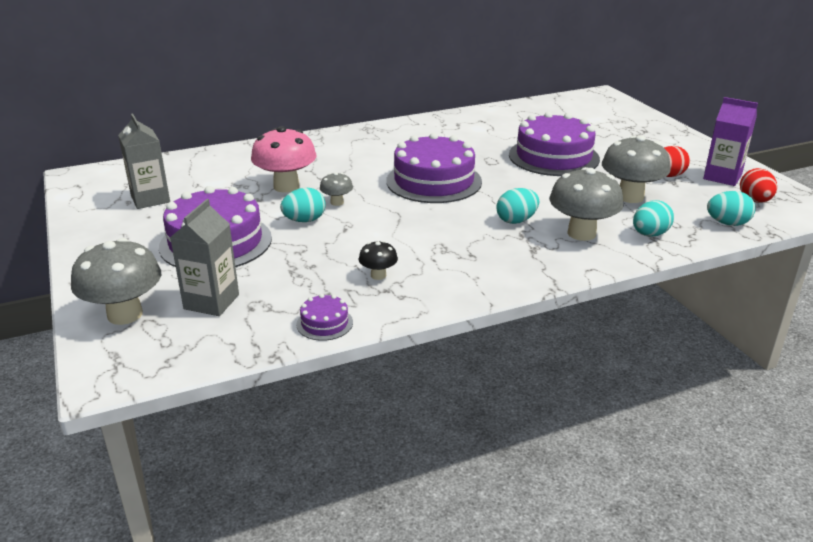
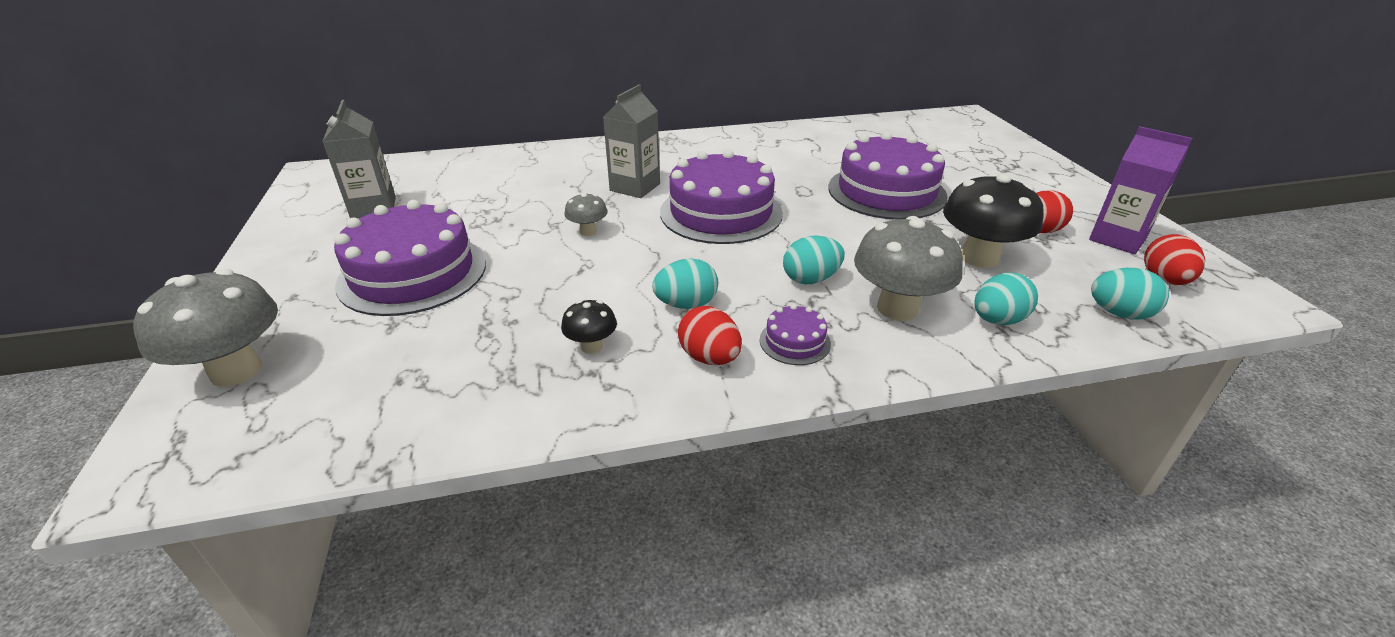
camera: 10 degrees right, 5 degrees up
(211, 302) = (354, 364): grey carton -> grey carton (635, 187)
(286, 186) = (538, 205): pink mushroom -> none
(304, 220) = (536, 253): turquoise egg -> turquoise egg (686, 304)
(324, 323) = (482, 419): purple cake -> purple cake (795, 342)
(463, 274) = (709, 358): none -> red egg
(630, 197) = (979, 258): grey mushroom -> black mushroom

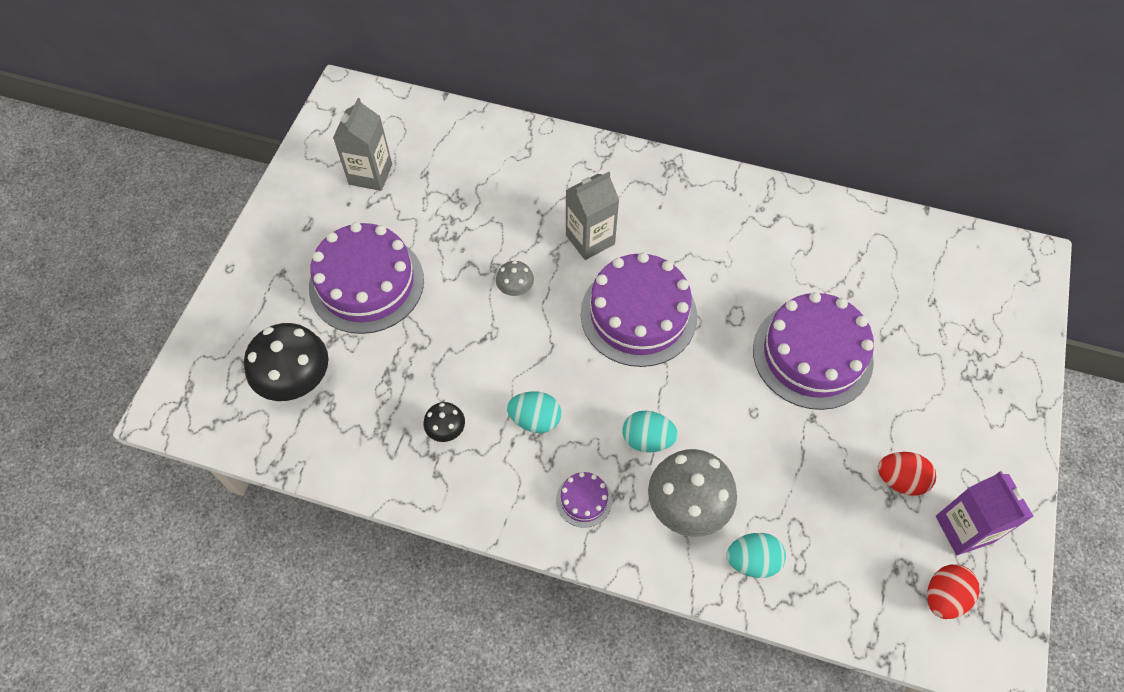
camera: 30 degrees right, 25 degrees up
(236, 371) = (230, 340): grey mushroom -> none
(709, 358) = (515, 484): red egg -> none
(979, 258) = (809, 486): black mushroom -> black mushroom (297, 381)
(1119, 314) = (858, 608): turquoise egg -> none

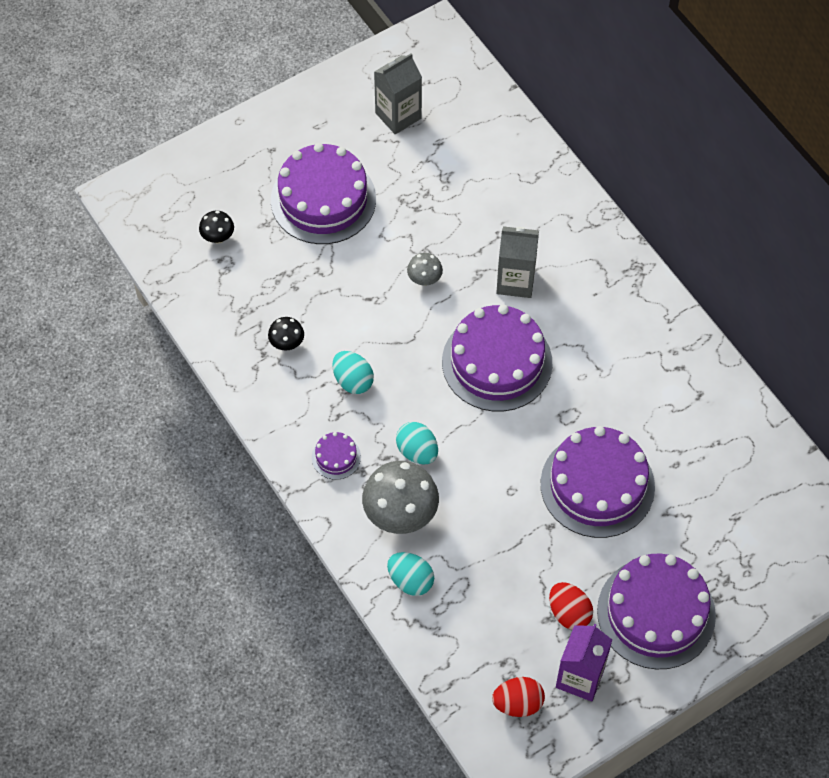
camera: 40 degrees right, 0 degrees up
(297, 381) = (218, 237): black mushroom -> black mushroom, size x0.50
(959, 424) = (656, 613): none -> purple cake

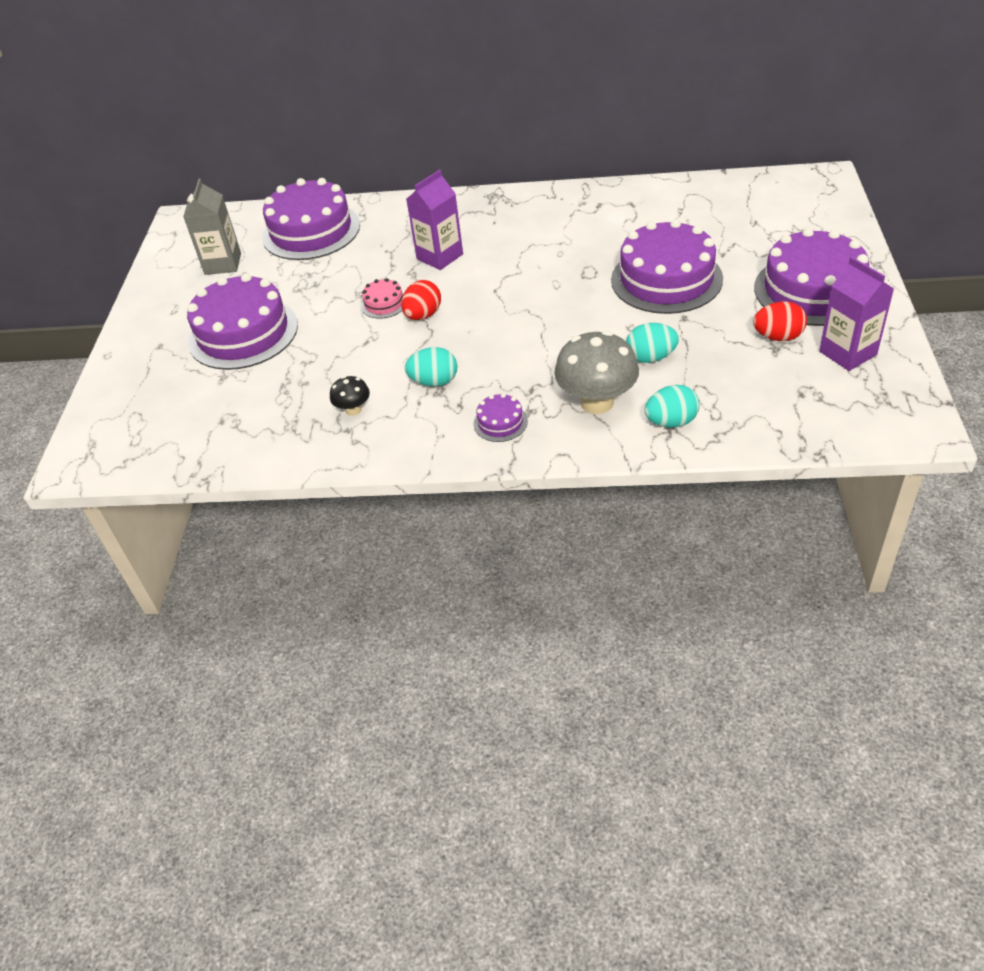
camera: 50 degrees left, 15 degrees down
(218, 237) = (198, 413): black mushroom -> none
(417, 451) = (542, 368): turquoise egg -> turquoise egg (650, 357)
(424, 279) = (384, 303): grey mushroom -> pink cake
(497, 362) = (502, 292): purple cake -> purple cake (311, 231)
(515, 281) = (440, 256): grey carton -> purple carton
(518, 703) = (851, 400): red egg -> red egg (423, 315)

